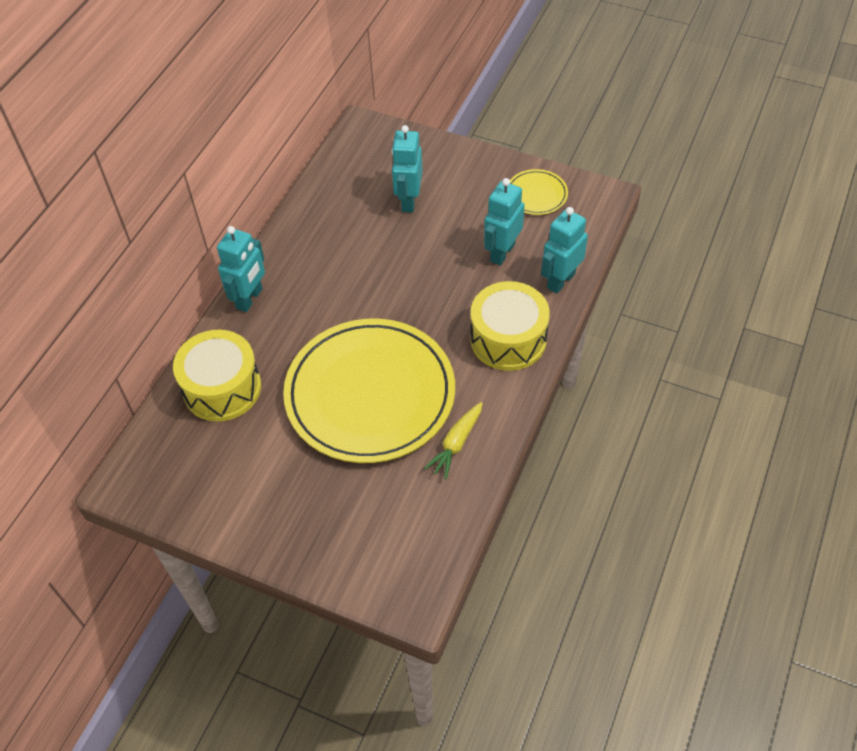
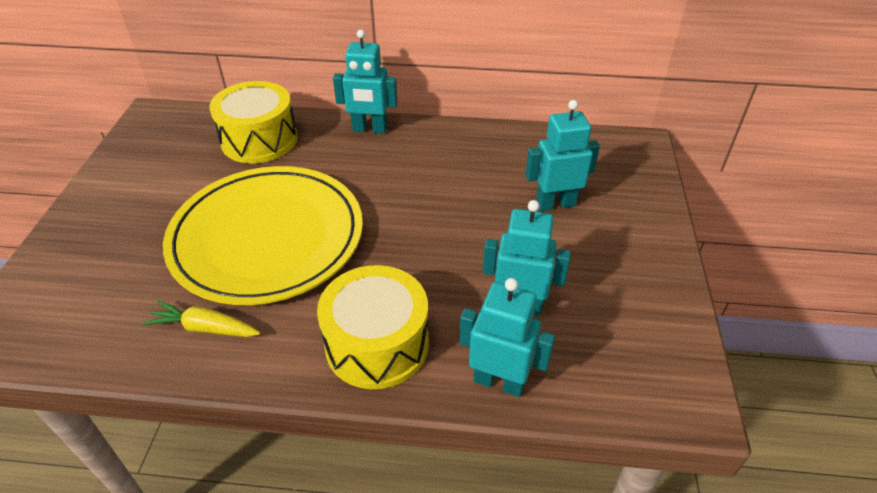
camera: 70 degrees right, 10 degrees down
(536, 194) = (641, 320): yellow plate -> none

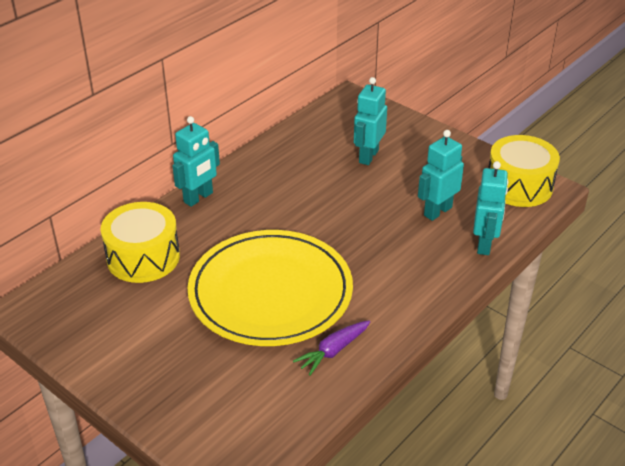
camera: 55 degrees left, 5 degrees down
(204, 328) = (333, 351): yellow carrot -> purple carrot
(377, 344) = (416, 279): yellow drum -> yellow drum (519, 186)
(499, 382) = (484, 244): turquoise robot -> turquoise robot turned 135 degrees clockwise

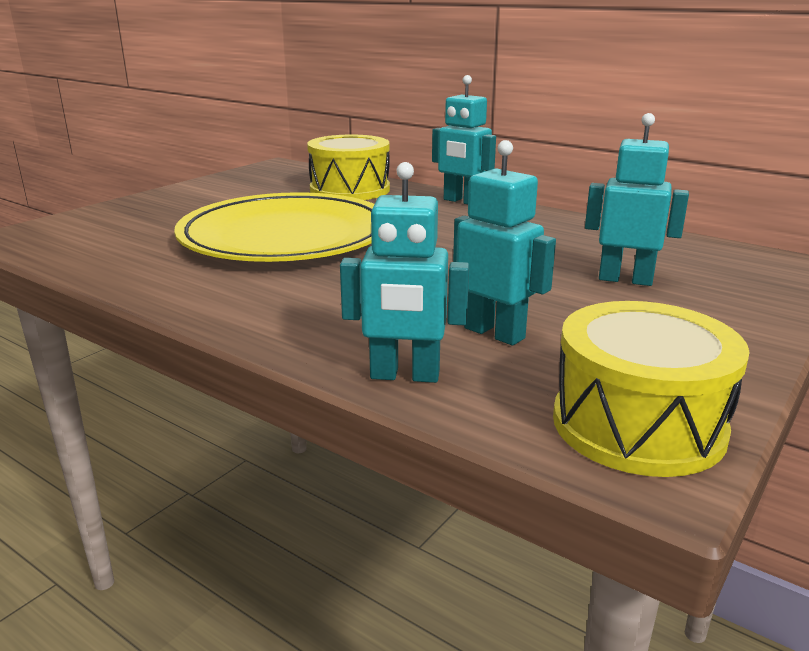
camera: 85 degrees right, 15 degrees down
(333, 351) = (166, 269): purple carrot -> none

